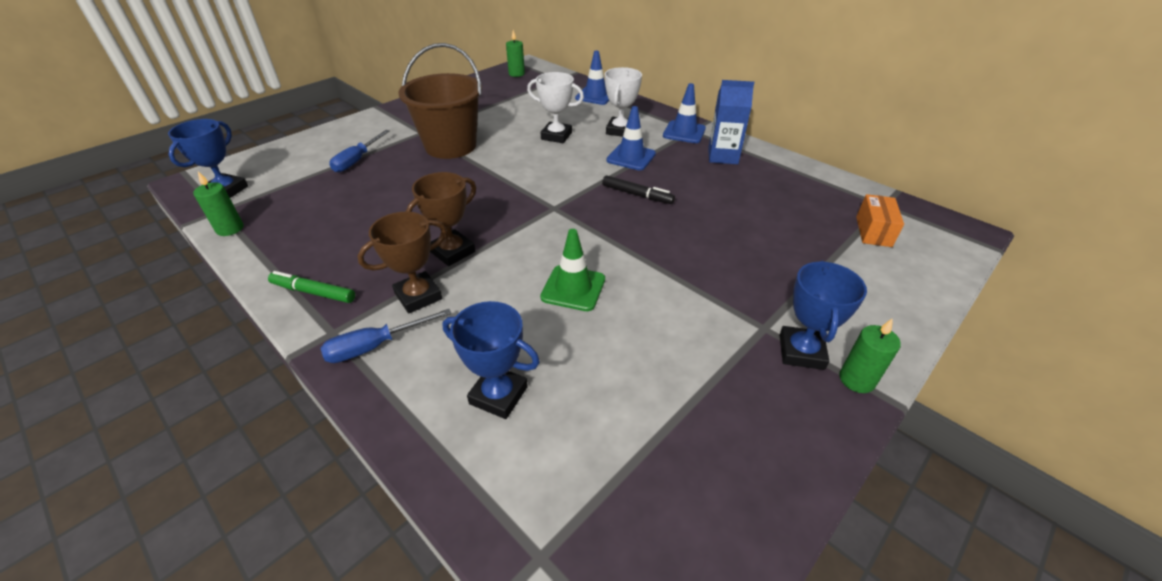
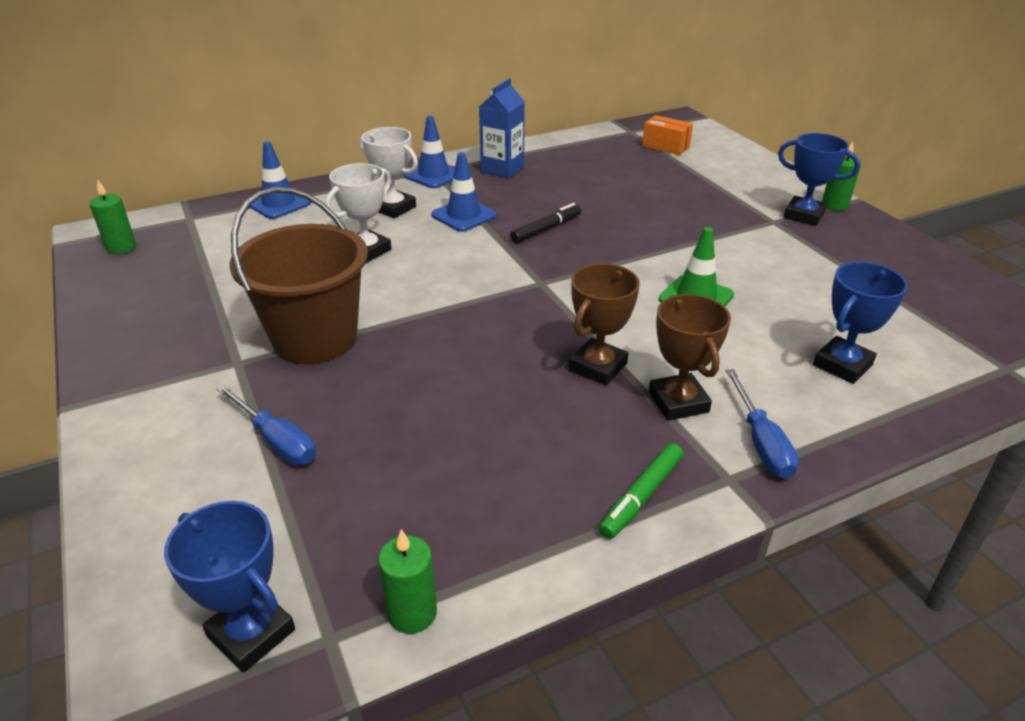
camera: 70 degrees left, 5 degrees down
(452, 252) = (598, 367): brown trophy -> brown trophy turned 60 degrees clockwise

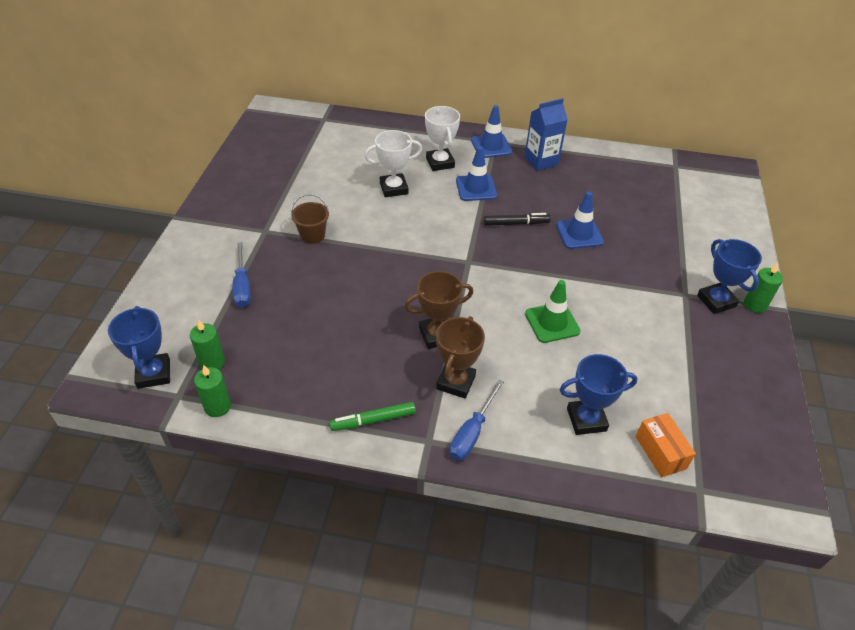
camera: 35 degrees right, 10 degrees up
(121, 247) = (274, 125): green candle -> green candle (212, 362)
(279, 204) = (379, 129): blue traffic cone -> blue traffic cone (579, 234)
(315, 338) = (312, 235): brown bucket -> brown bucket, size x0.47
(665, 146) = (686, 191): orange box -> orange box (660, 452)

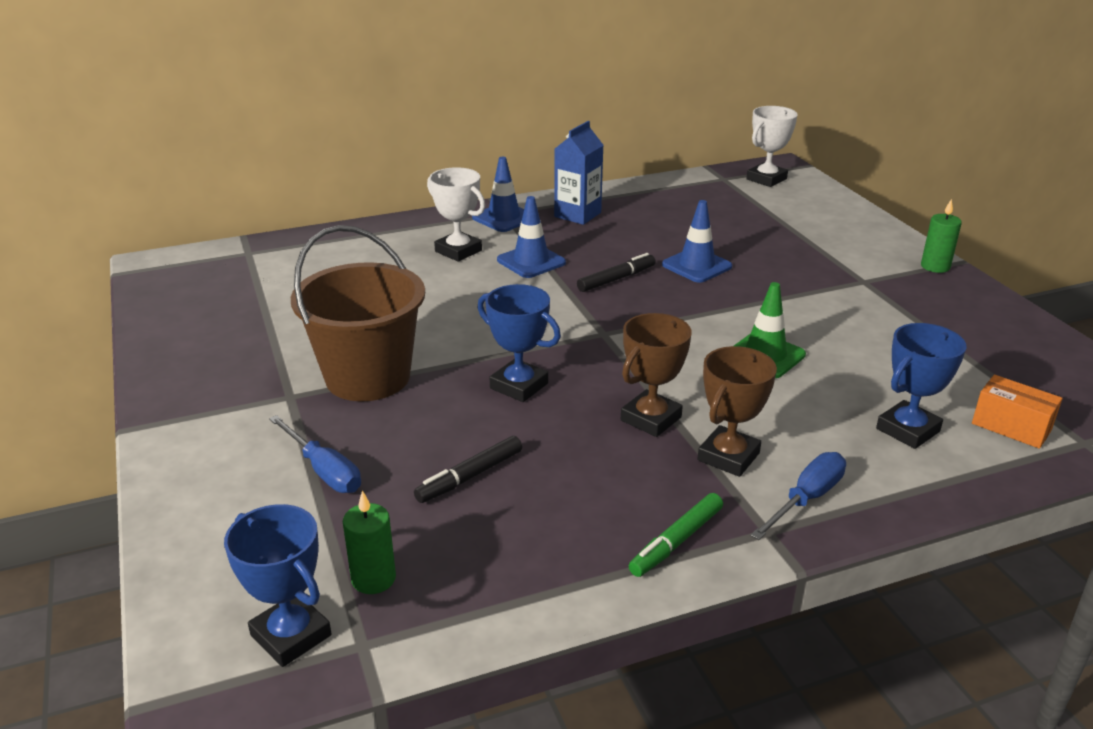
camera: 30 degrees left, 15 degrees down
(217, 406) = (441, 629): green candle -> none
(307, 325) = (470, 476): none -> black marker
(312, 235) = (368, 377): brown bucket -> brown bucket, size x2.15
(393, 188) = (426, 293): white trophy -> white trophy (766, 179)
(455, 382) = (728, 457): brown trophy -> brown trophy turned 45 degrees clockwise
(472, 433) = (806, 499): blue screwdriver -> blue screwdriver turned 135 degrees counterclockwise
(716, 301) = (898, 276): blue trophy -> blue trophy (519, 386)

